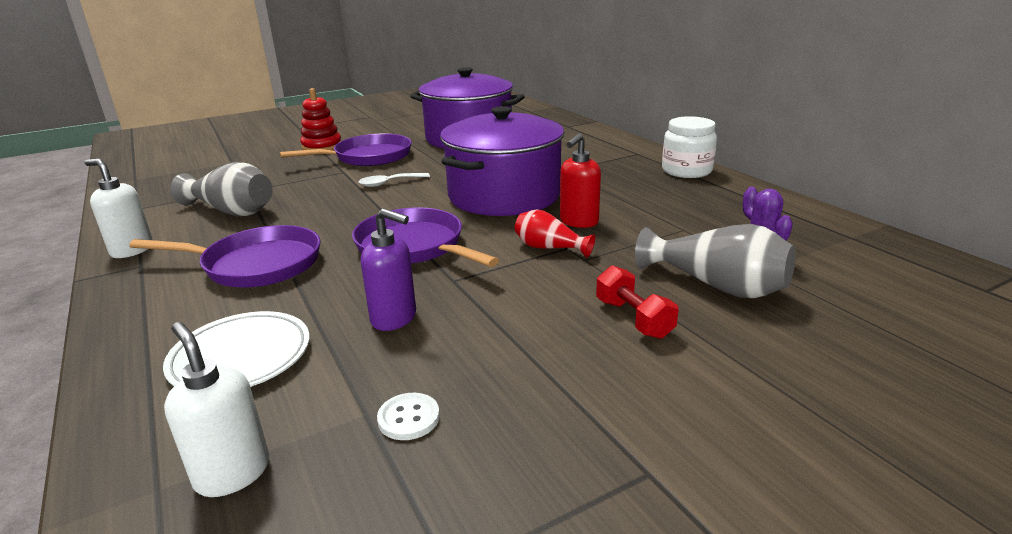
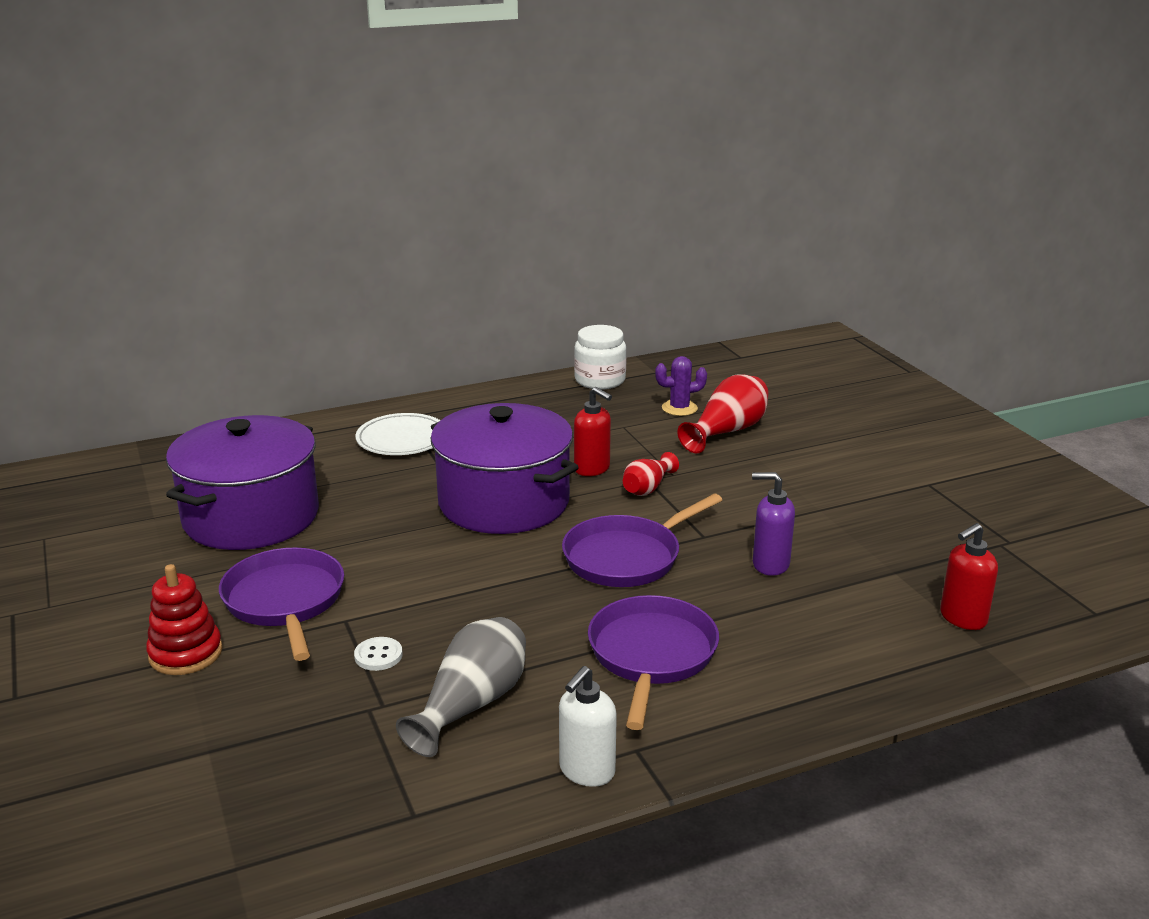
camera: 85 degrees left, 0 degrees up
(232, 473) = (962, 618): white soap dispenser -> red soap dispenser
(241, 357) = (831, 636): white plate -> white plate (402, 439)
(389, 183) = (419, 579): white spoon -> none
(394, 318) = (770, 564): purple soap dispenser -> purple soap dispenser turned 105 degrees counterclockwise
(408, 418) = (897, 555): white button -> white button (378, 655)
(633, 319) = (772, 467): red dumbbell -> none
(686, 171) = (478, 402): white jar -> white jar (600, 380)
(717, 286) = (727, 431): grey vase -> red vase

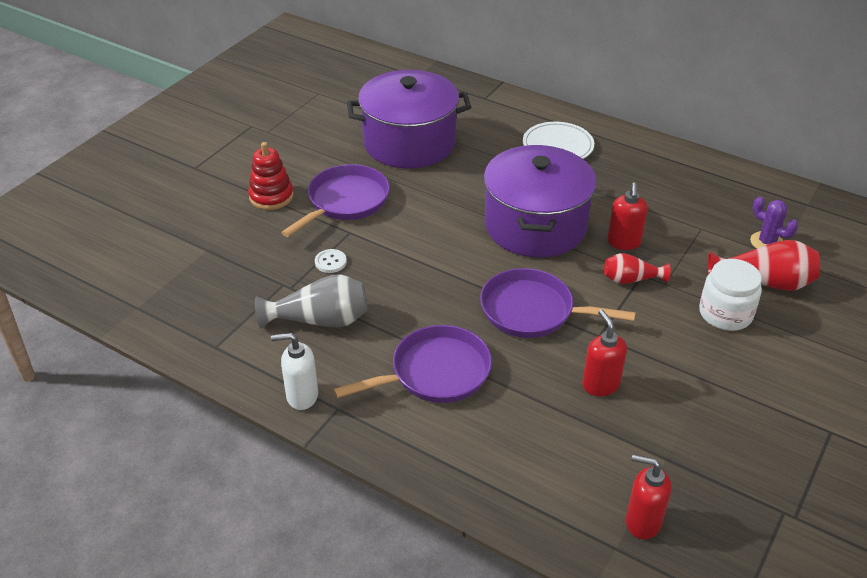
camera: 55 degrees right, 15 degrees up
(600, 380) = (754, 185): white jar -> white jar (725, 314)
(770, 564) = (600, 385): purple soap dispenser -> red soap dispenser

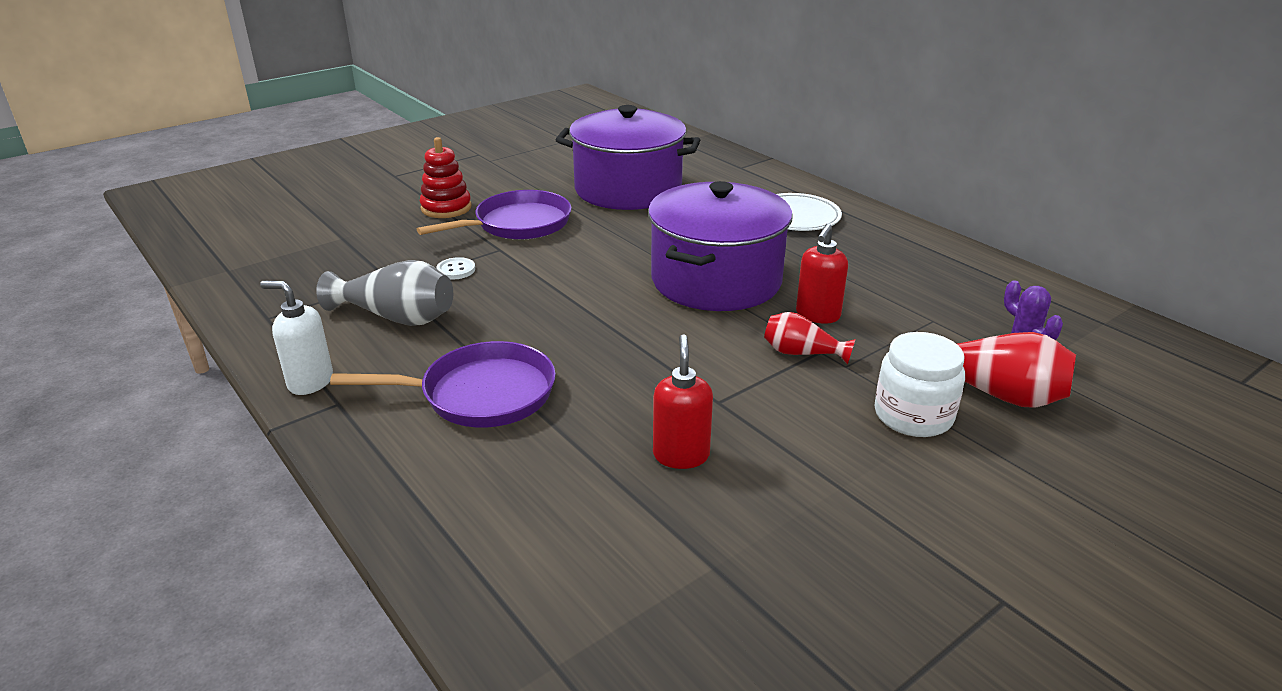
camera: 20 degrees right, 10 degrees down
(532, 311) = (650, 359): purple pan -> none
(642, 522) = (620, 642): red soap dispenser -> none

